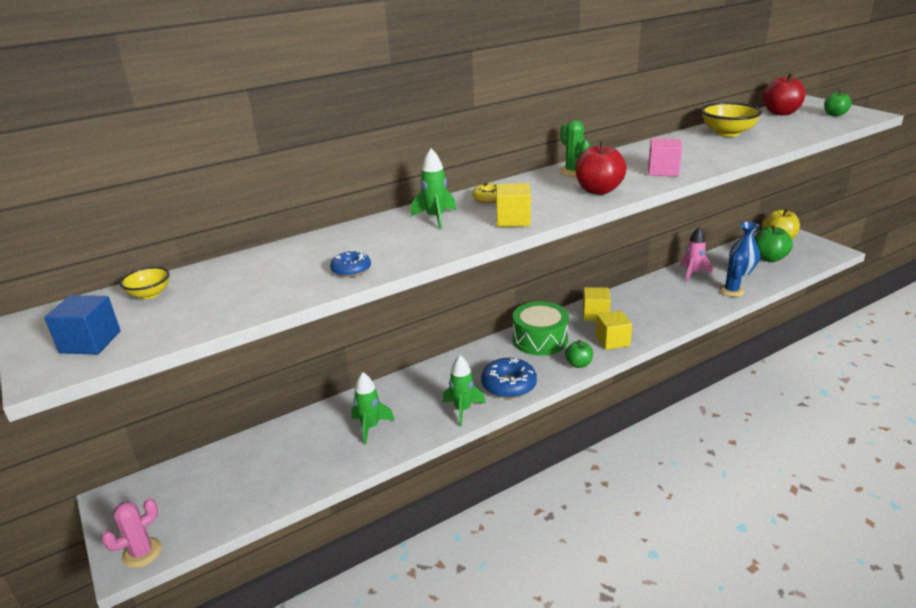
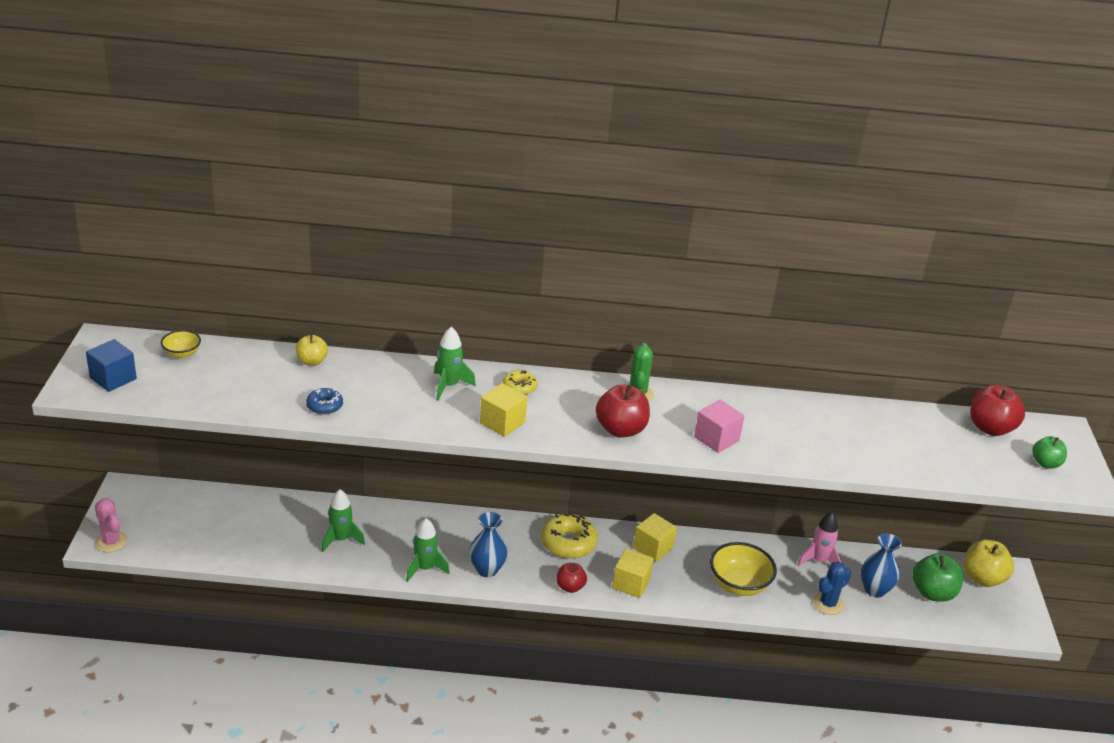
camera: 30 degrees right, 5 degrees up
(142, 553) = (111, 542): pink cactus -> pink cactus turned 60 degrees clockwise
(293, 249) = (312, 361): none -> yellow apple
(509, 385) = (487, 569): blue donut -> blue vase
(540, 339) = (568, 543): green drum -> yellow donut
(578, 364) = (570, 587): green apple -> red apple
(727, 133) = (872, 425): yellow bowl -> yellow bowl (739, 585)

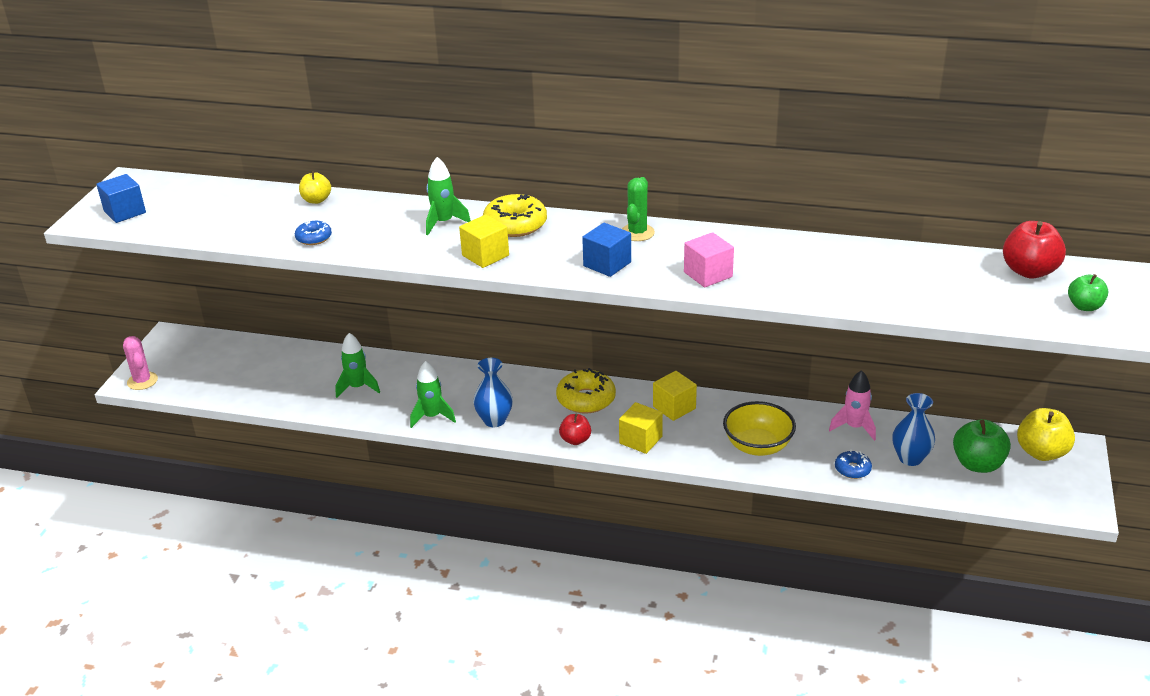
camera: 15 degrees right, 0 degrees up
(182, 354) = (196, 192): yellow bowl -> none
(519, 387) = (515, 225): yellow donut -> yellow donut, size x1.77
(621, 429) = (607, 264): red apple -> blue cube
(828, 604) = (852, 469): blue cactus -> blue donut

